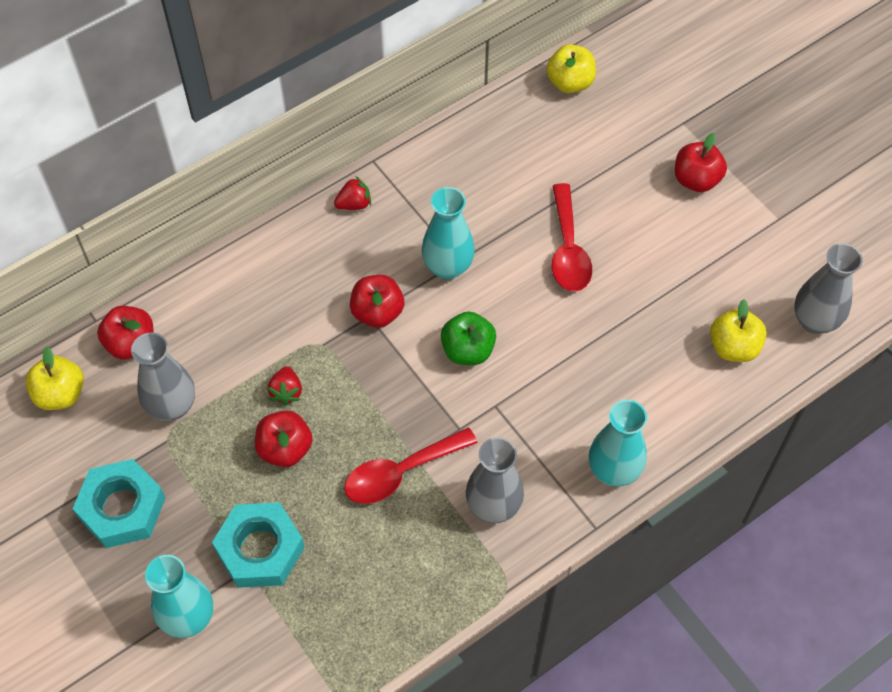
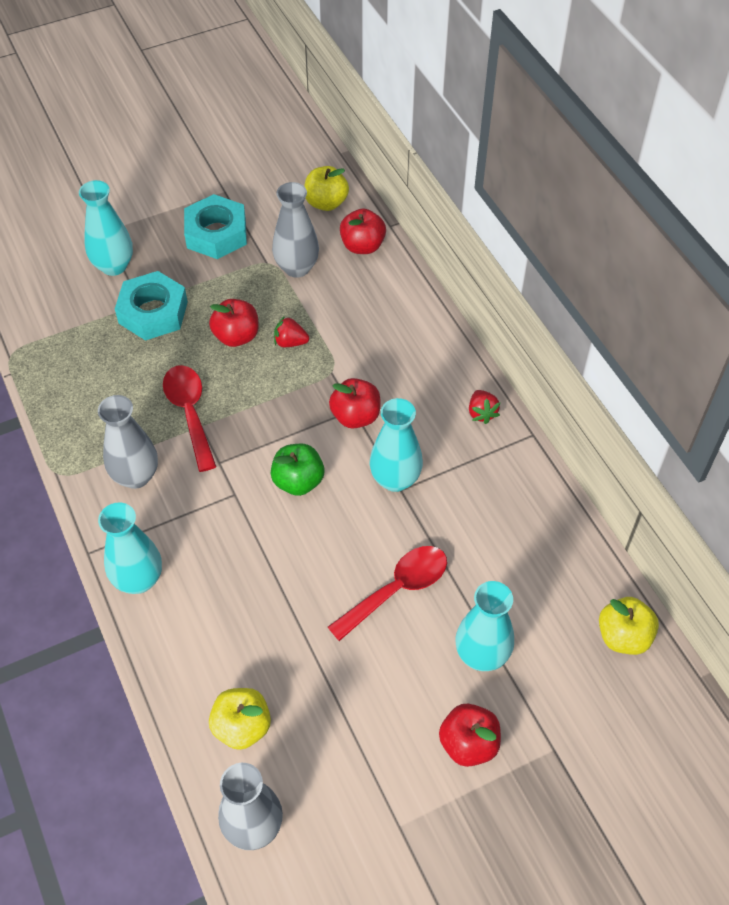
camera: 100 degrees right, 5 degrees down
(568, 249) = (396, 590): red spoon -> red spoon turned 135 degrees clockwise
(614, 178) = (481, 655): none -> turquoise vase

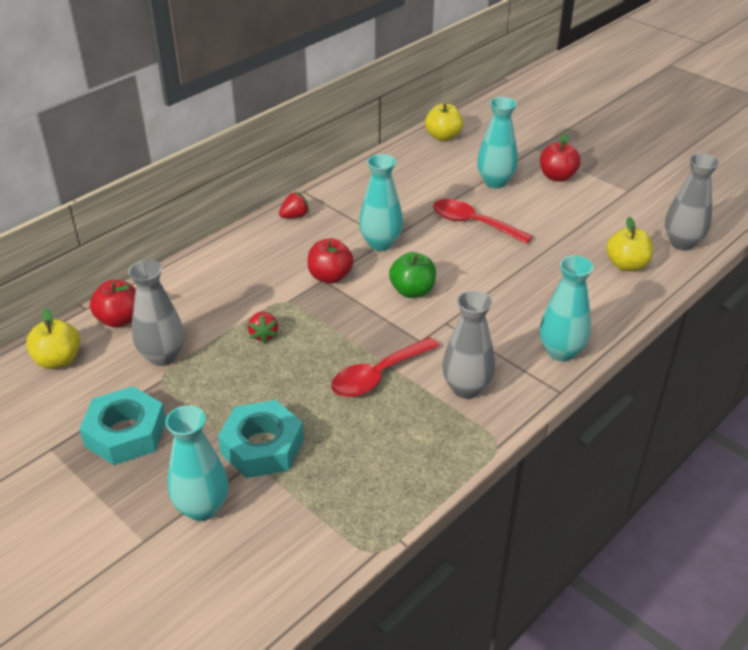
camera: 110 degrees left, 15 degrees down
(236, 336) = (270, 372): red apple -> none

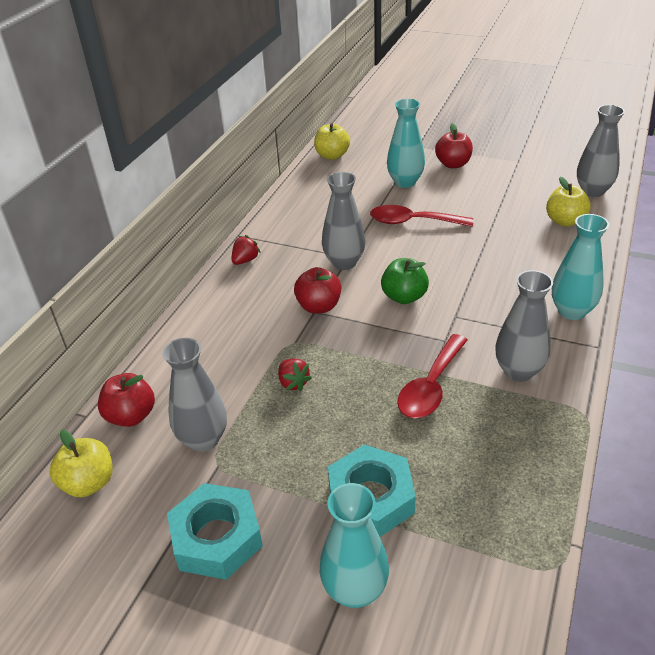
camera: 20 degrees left, 0 degrees up
(380, 243) = (344, 262): turquoise vase -> grey vase

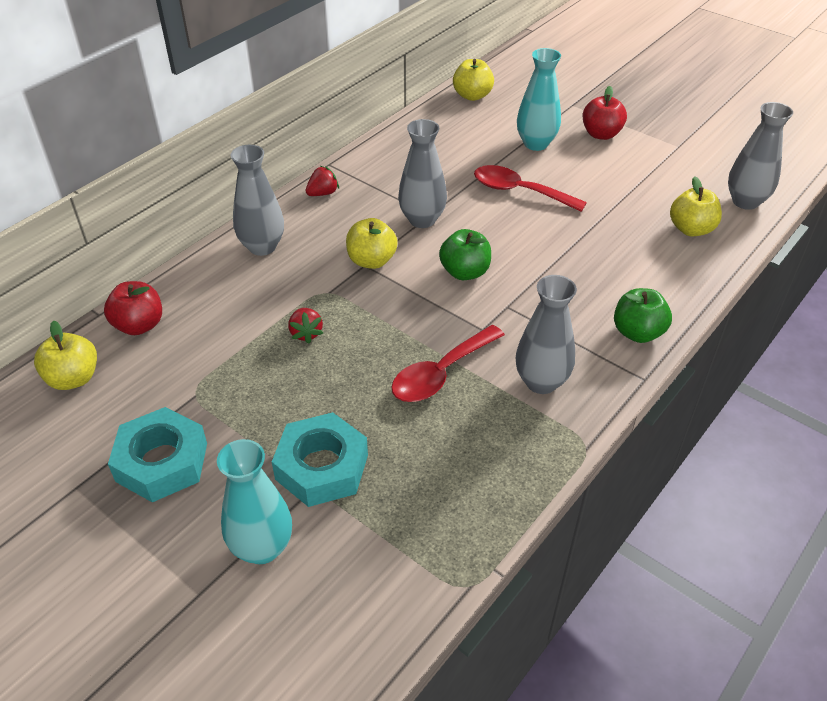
camera: 15 degrees right, 5 degrees up
(203, 439) = (194, 366): grey vase -> grey vase (262, 246)
(319, 306) = (371, 261): red apple -> yellow apple
(571, 311) = (637, 332): turquoise vase -> green apple

